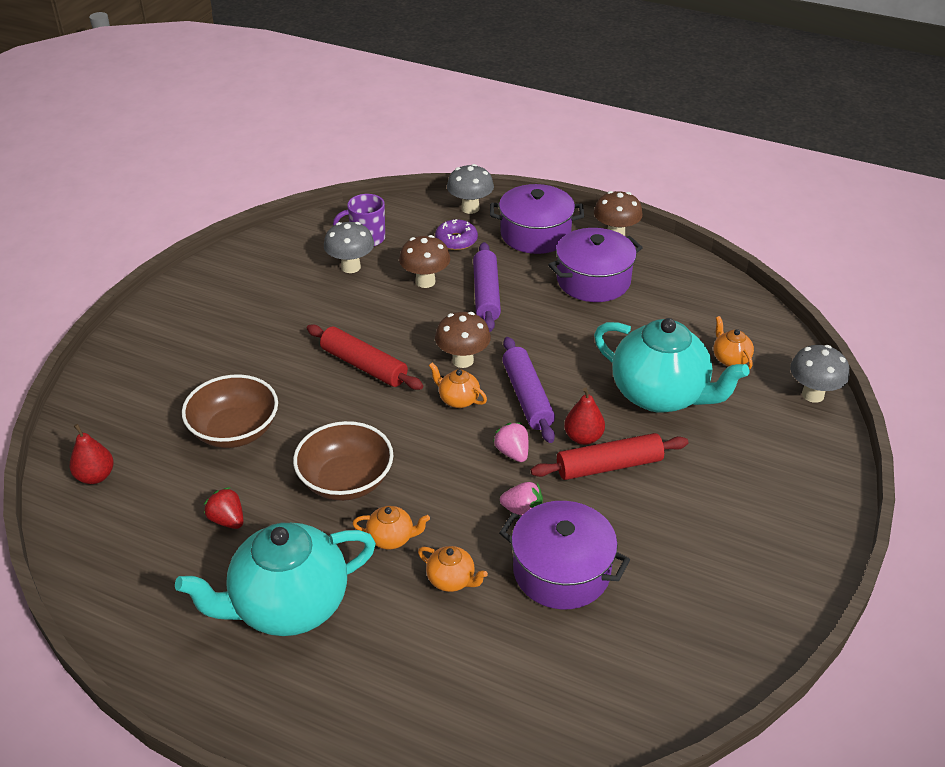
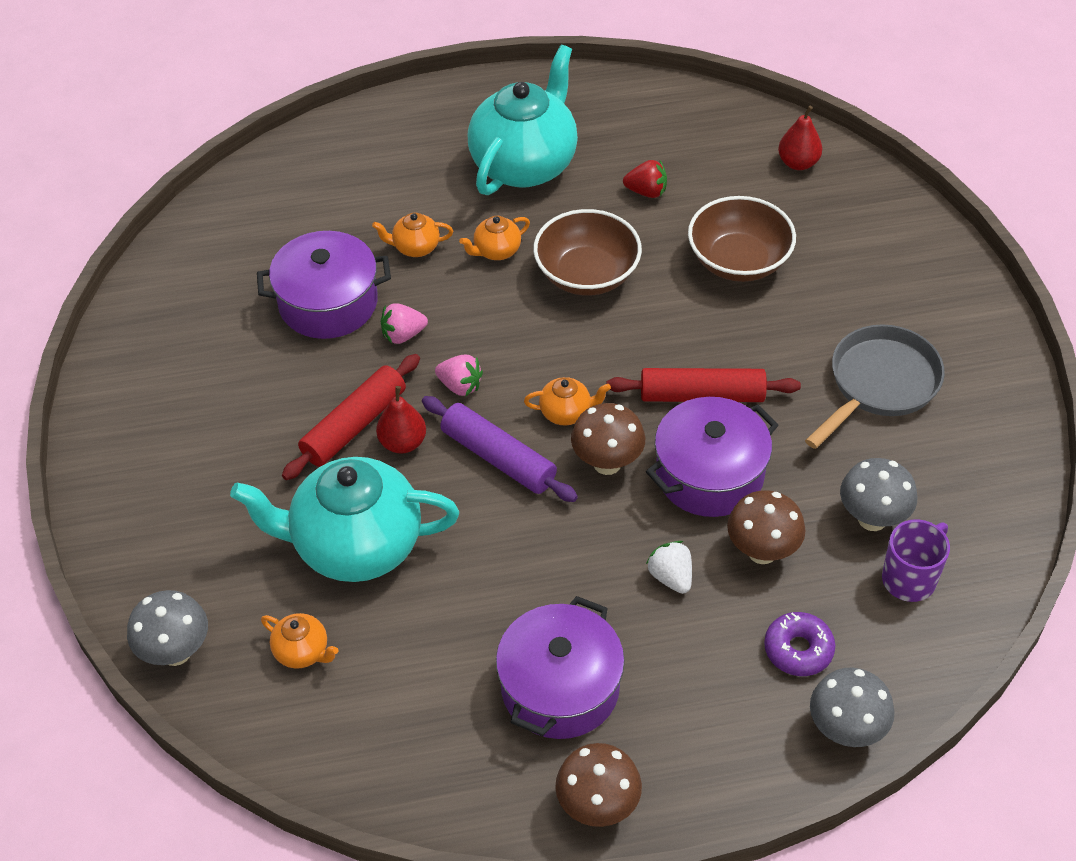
camera: 145 degrees right, 10 degrees up
(256, 318) = (879, 384): none -> grey pan
(486, 294) = (671, 577): purple rolling pin -> white strawberry
(535, 234) = (708, 733): purple pot -> purple pot (709, 474)

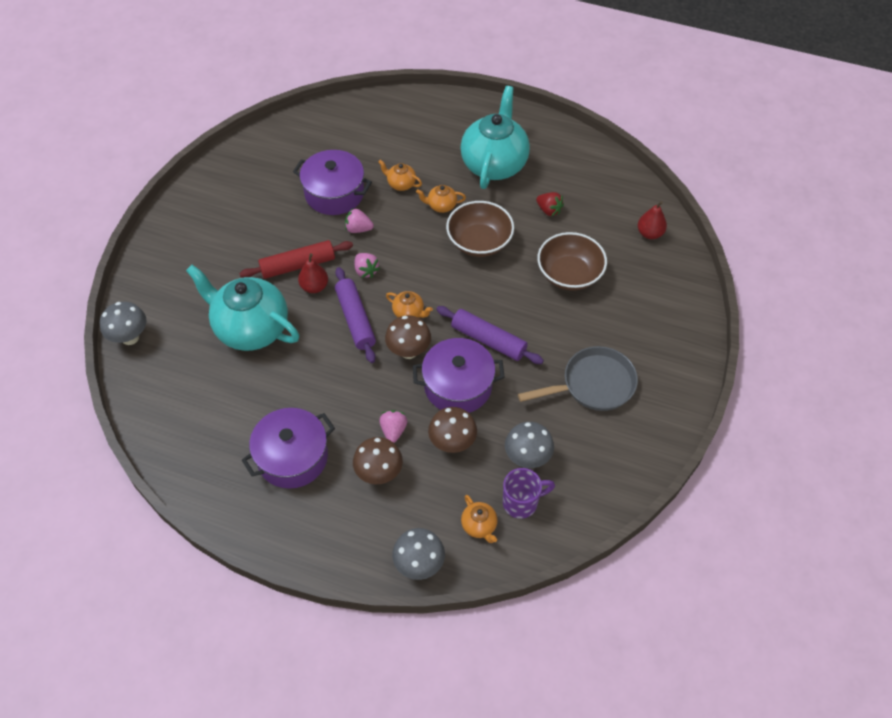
camera: 30 degrees right, 5 degrees up
(302, 652) = (186, 369): orange teapot -> orange teapot (479, 526)
(525, 164) = (494, 164): turquoise teapot -> turquoise teapot turned 45 degrees counterclockwise
(597, 806) = (263, 529): brown mushroom -> brown mushroom (379, 473)
(671, 577) = (393, 430): white strawberry -> pink strawberry
(702, 395) = (488, 340): red rolling pin -> purple rolling pin
(798, 649) = (429, 507): purple donut -> none

